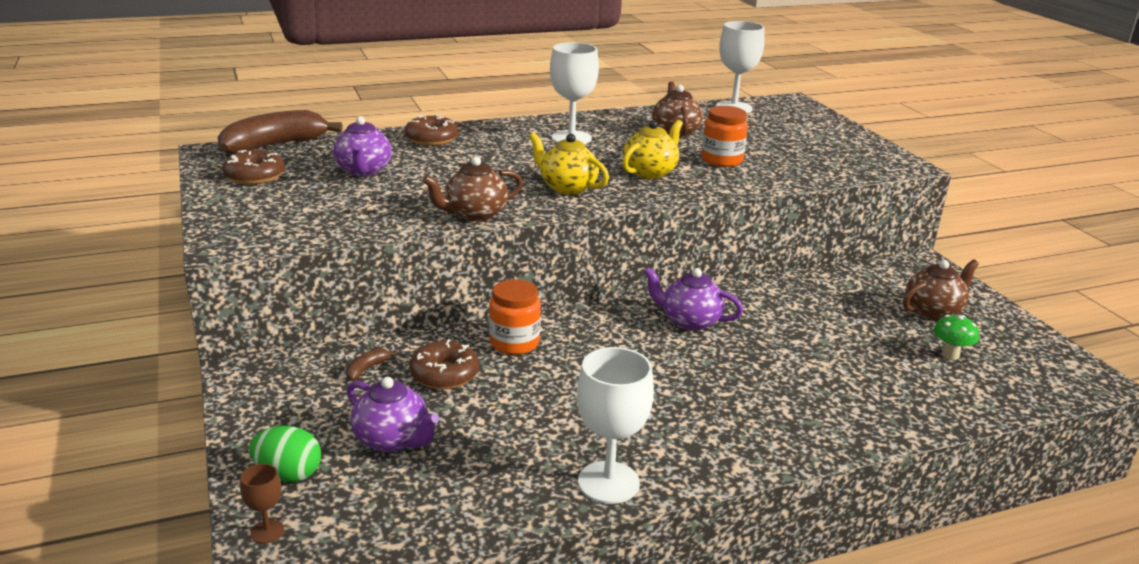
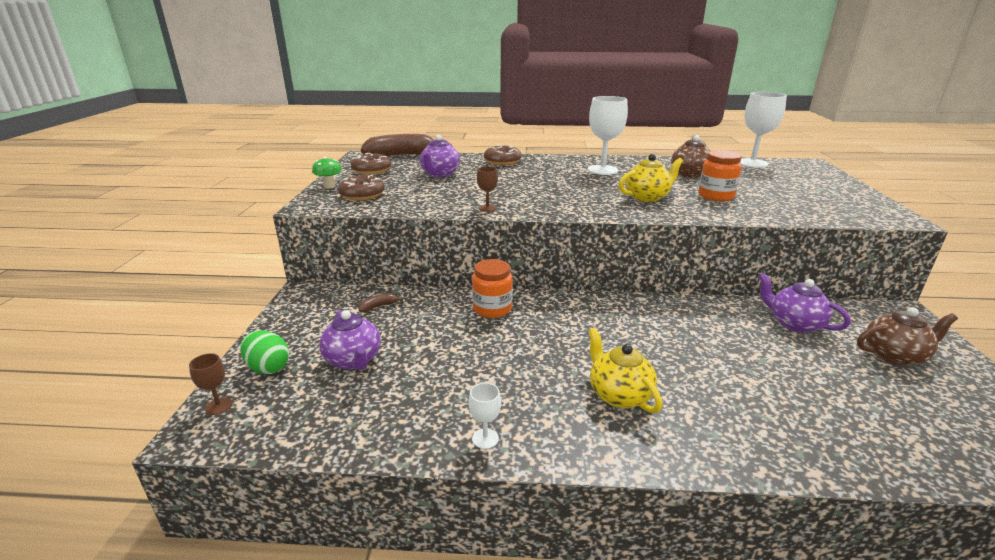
camera: 25 degrees right, 0 degrees up
(444, 374) = (426, 321): brown donut -> brown donut (362, 195)
(474, 214) = (487, 208): brown teapot -> brown goblet
(567, 187) = (572, 200): yellow teapot -> yellow teapot (619, 395)
(608, 482) = (485, 438): white goblet -> white goblet, size x0.48
(689, 321) = (643, 319): purple teapot -> purple teapot (794, 324)
(950, 355) = (897, 401): green mushroom -> green mushroom (329, 186)

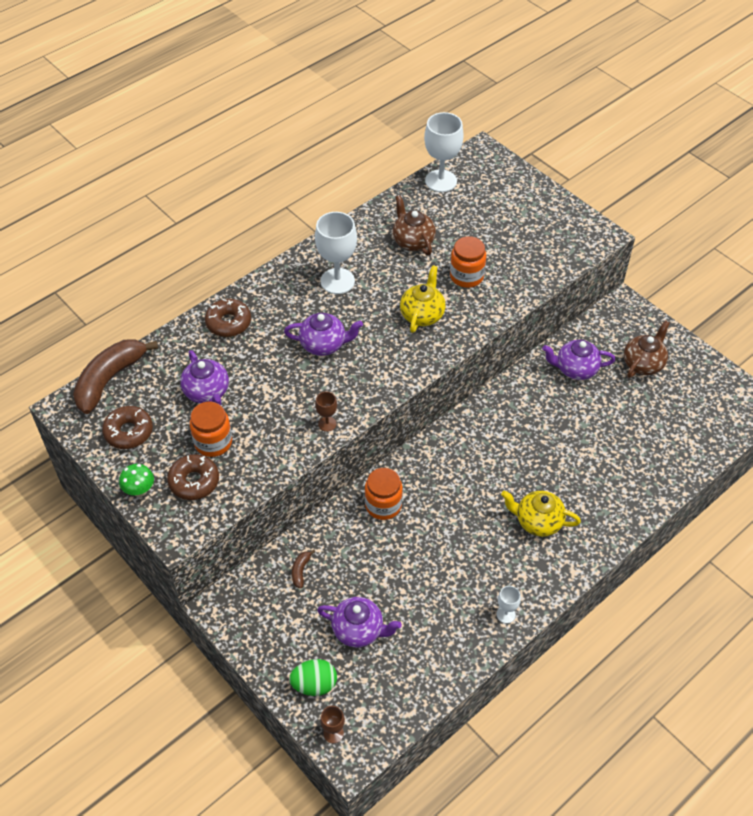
camera: 45 degrees left, 25 degrees up
(404, 188) = (213, 442): none -> orange jar
(547, 184) = (324, 345): none -> purple teapot

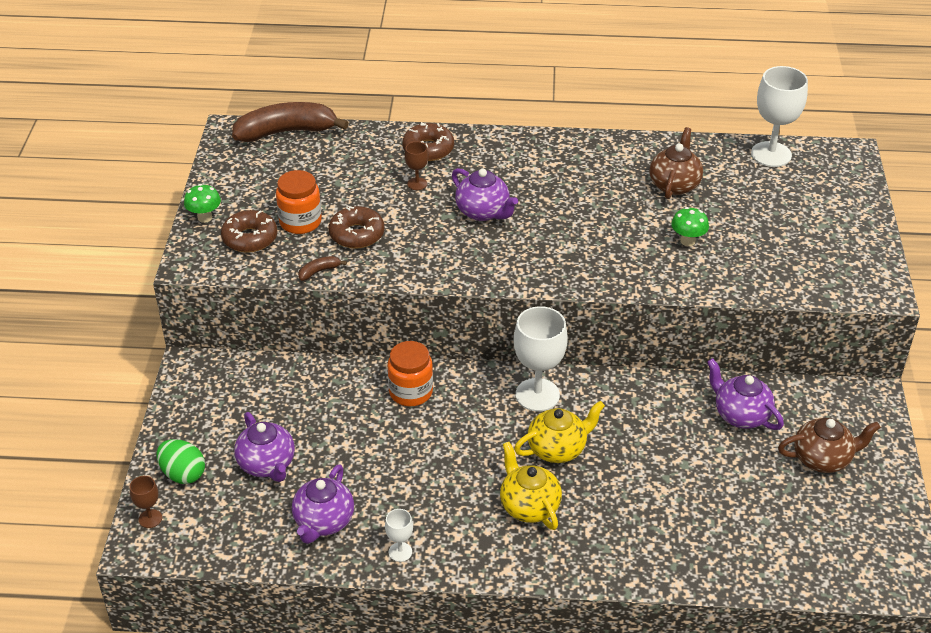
camera: 45 degrees right, 10 degrees down
(128, 432) = (251, 174): brown donut -> brown donut (357, 234)
(207, 392) = (344, 186): purple teapot -> purple teapot (323, 522)
(301, 571) = (281, 388): brown banana -> brown banana (319, 271)
(327, 424) = (405, 269): brown goblet -> brown goblet (417, 184)
(337, 281) = (561, 174): white goblet -> white goblet (537, 395)
(422, 315) = (602, 244): yellow teapot -> yellow teapot (557, 449)
(466, 276) = (687, 241): orange jar -> green mushroom

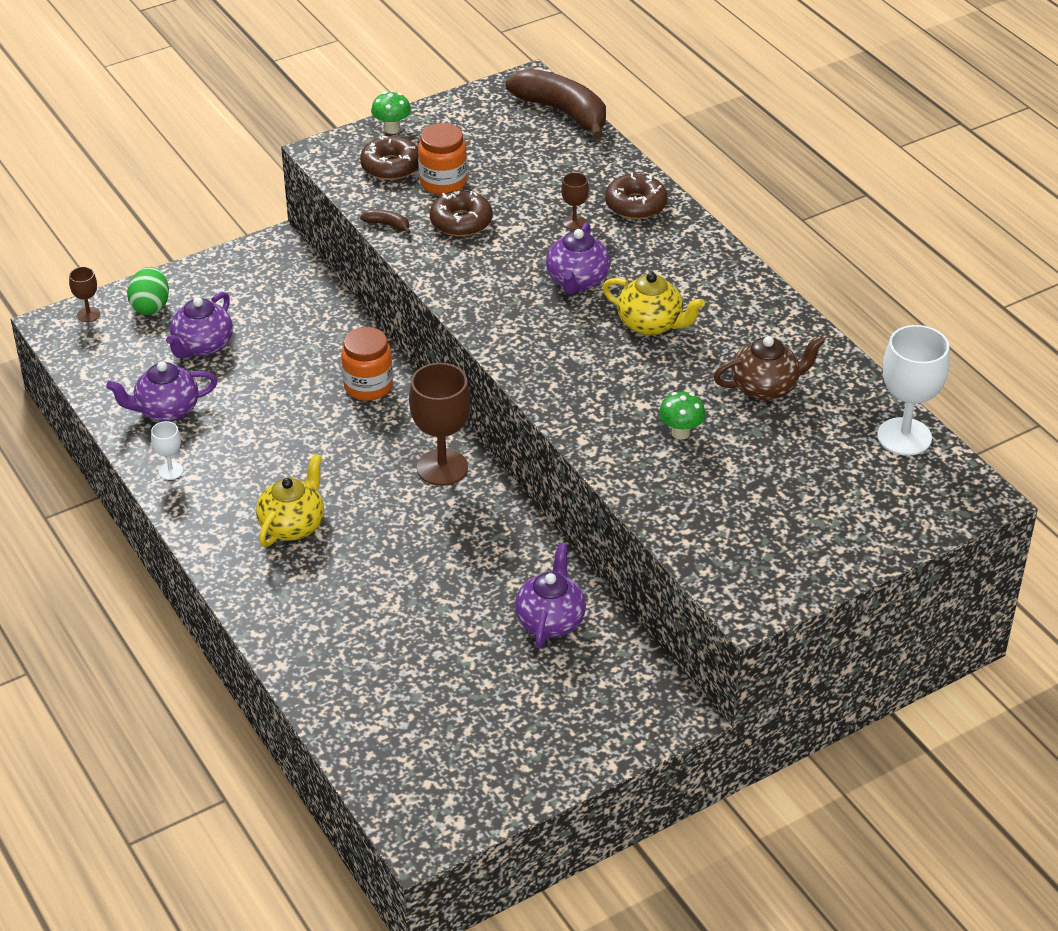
camera: 55 degrees right, 0 degrees up
(537, 395) = (442, 467): white goblet -> brown goblet
(557, 449) = (382, 512): yellow teapot -> yellow teapot (651, 324)
(822, 459) = (543, 707): brown teapot -> none

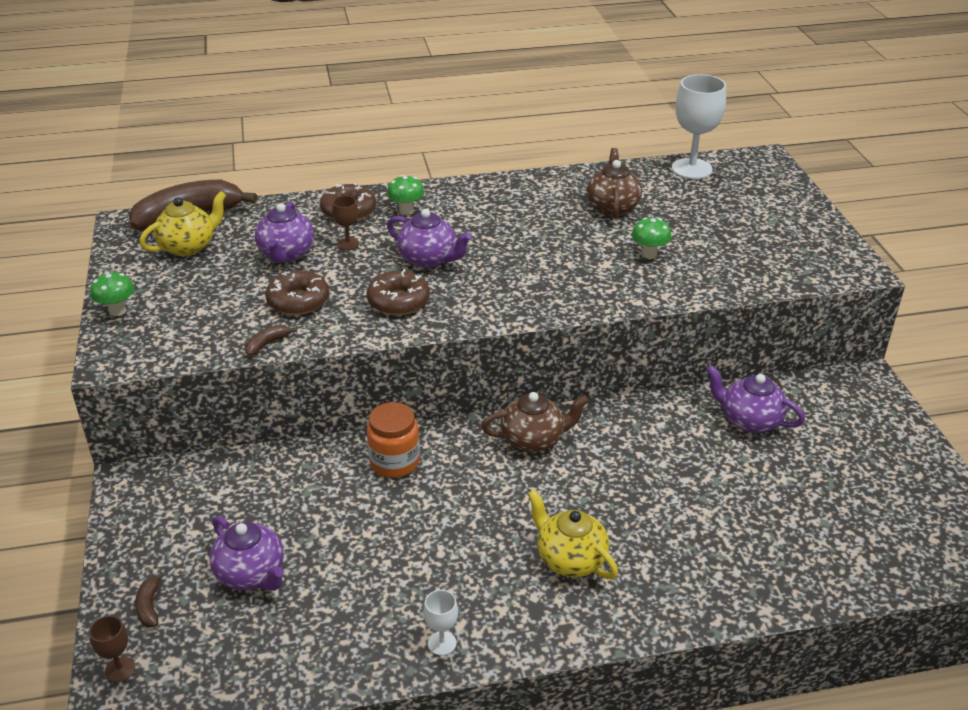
camera: 70 degrees left, 5 degrees down
(151, 306) = (149, 606): green egg -> brown banana
(166, 410) = (339, 627): purple teapot -> purple teapot (286, 254)
(391, 166) = (176, 323): brown donut -> brown donut (398, 301)
(442, 467) = (533, 439): brown goblet -> brown teapot
(443, 182) = (230, 298): orange jar -> none
(651, 324) = (508, 238): yellow teapot -> yellow teapot (188, 246)
(660, 242) = (406, 210): none -> green mushroom

